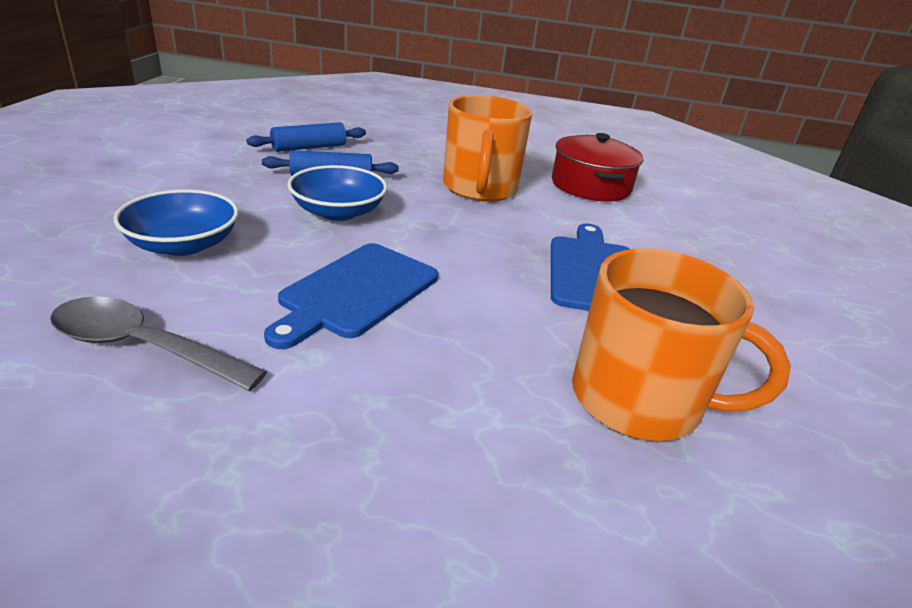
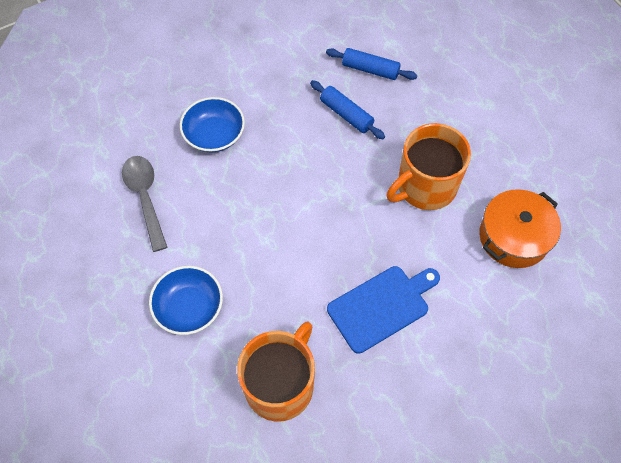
camera: 55 degrees right, 30 degrees up
(338, 212) = (311, 154): blue bowl -> blue bowl (189, 307)
(356, 292) = (249, 226): blue cutting board -> none
(590, 186) = (513, 237): red pot -> orange pot
(639, 400) = (280, 385): orange mug -> orange mug turned 135 degrees counterclockwise

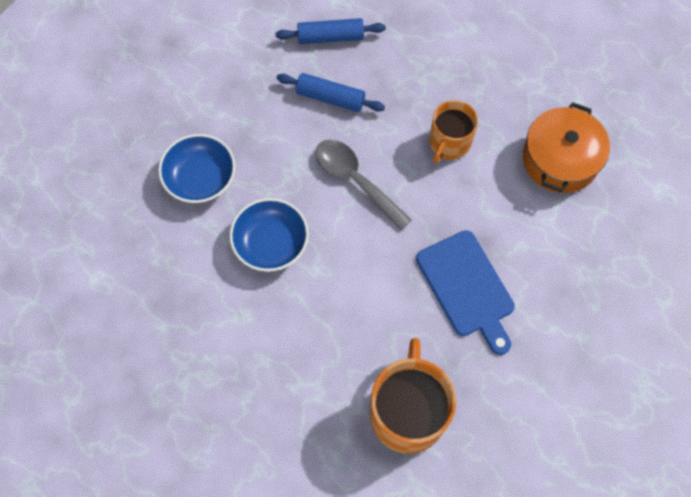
camera: 25 degrees left, 5 degrees up
(145, 197) = (162, 280): grey spoon -> grey spoon (355, 180)
(189, 307) = (273, 376): blue bowl -> blue bowl (271, 243)
(381, 306) = (467, 287): blue cutting board -> blue cutting board turned 120 degrees clockwise
(425, 186) = (449, 143): orange mug -> orange mug, size x0.63

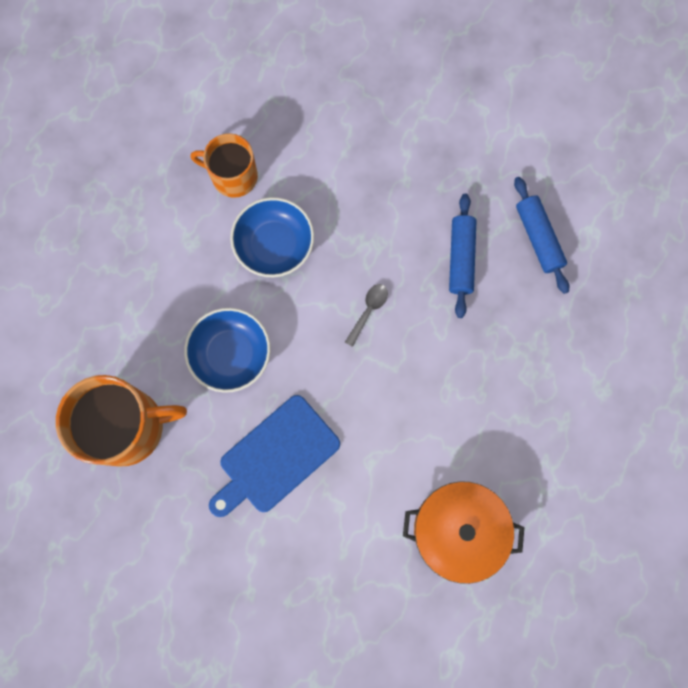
camera: 75 degrees right, 10 degrees up
(200, 178) = (327, 155): blue bowl -> blue bowl (231, 354)
(355, 180) = (368, 311): grey spoon -> grey spoon, size x0.52
(449, 143) = (443, 400): orange mug -> orange mug (233, 176)

